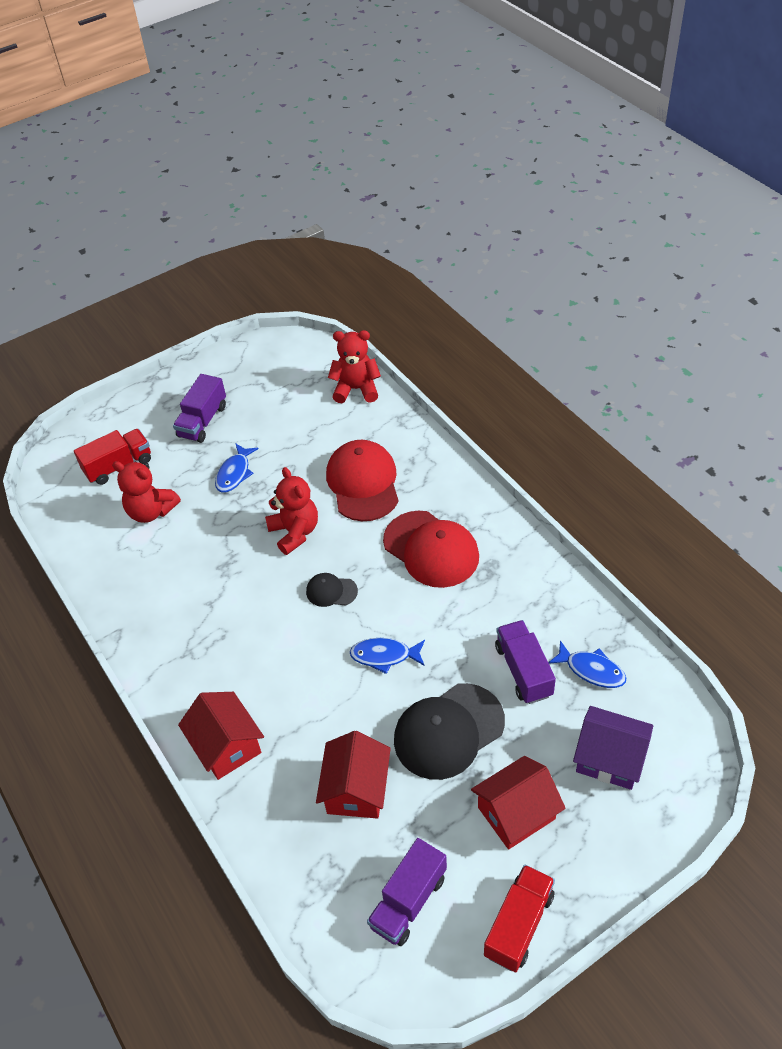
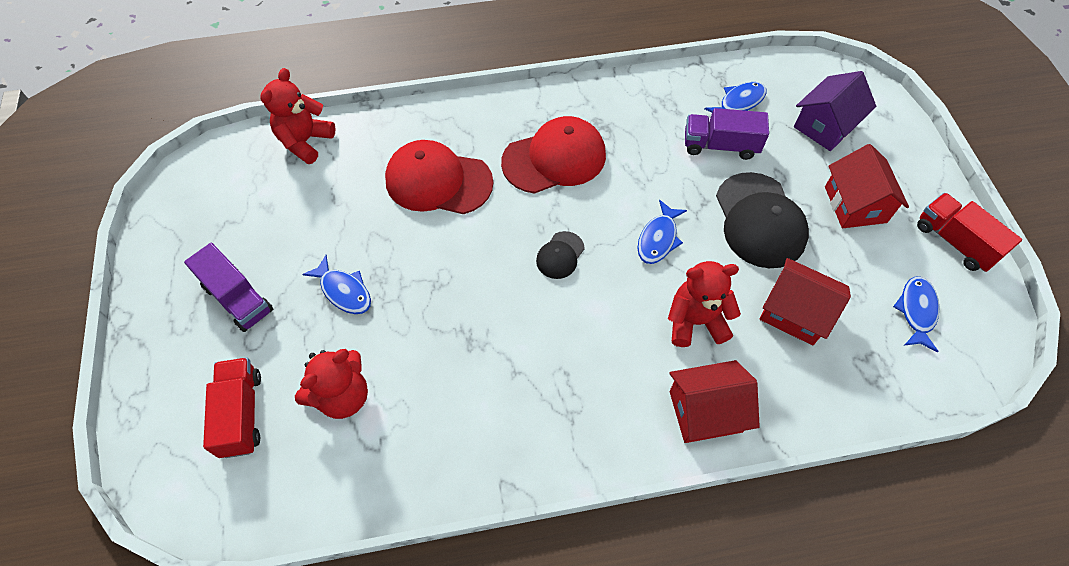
camera: 70 degrees left, 10 degrees up
(295, 532) = (465, 261): red teddy bear -> red teddy bear (695, 321)
(408, 901) = (916, 311): purple truck -> blue fish

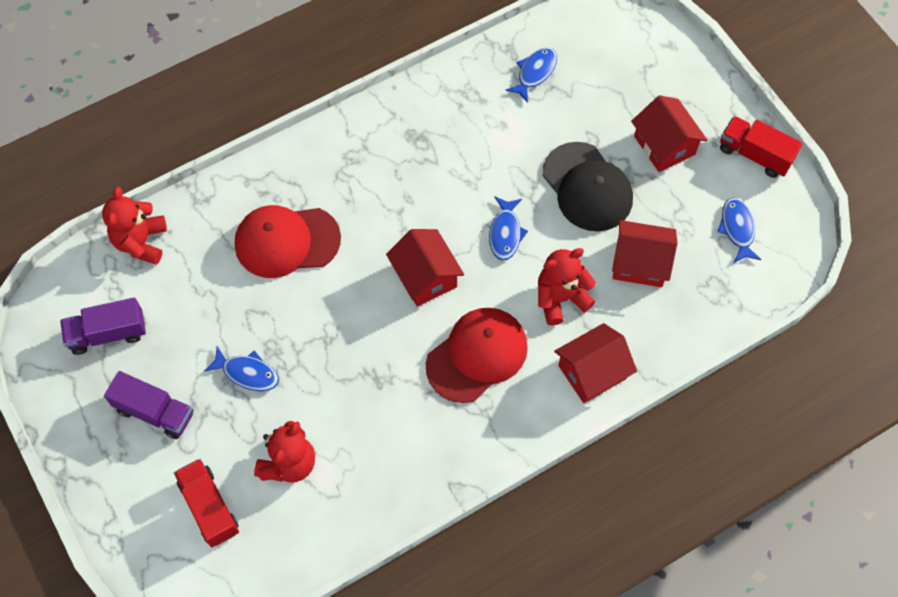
camera: 20 degrees left, 5 degrees up
(554, 158) = (385, 184): red cap -> red cap (477, 355)
(560, 255) = (425, 277): black cap -> red house
(720, 145) = (531, 123): purple truck -> purple truck (108, 333)
(825, 126) = (619, 73): purple house -> none

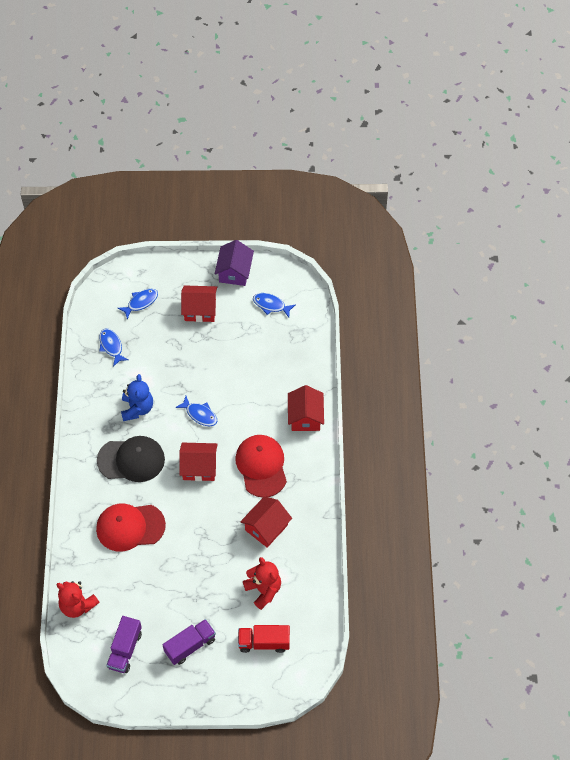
camera: 60 degrees left, 5 degrees down
(247, 373) = (197, 586): blue fish -> blue fish (141, 302)
(286, 241) = (130, 527): red cap -> red cap turned 60 degrees clockwise
(464, 153) = (137, 408): none -> blue teddy bear
(560, 298) = (255, 409): red teddy bear -> none
(587, 187) = (199, 360): black cap -> black cap (131, 460)
(639, 263) = (260, 360): red house -> red house (266, 527)
(755, 155) = (234, 272): red truck -> purple house

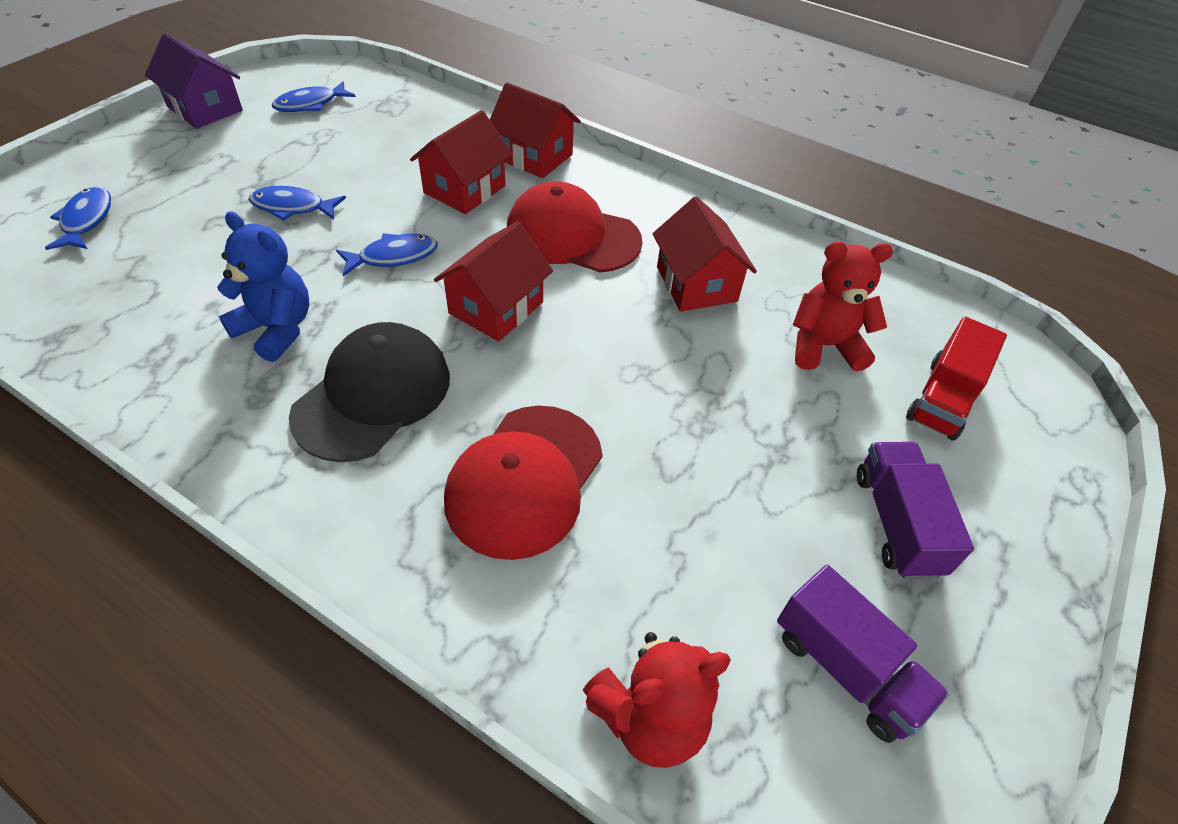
camera: 60 degrees left, 10 degrees down
(111, 346) = (103, 298): blue fish -> blue fish (293, 207)
(200, 310) = (209, 167): red house -> red house (464, 189)

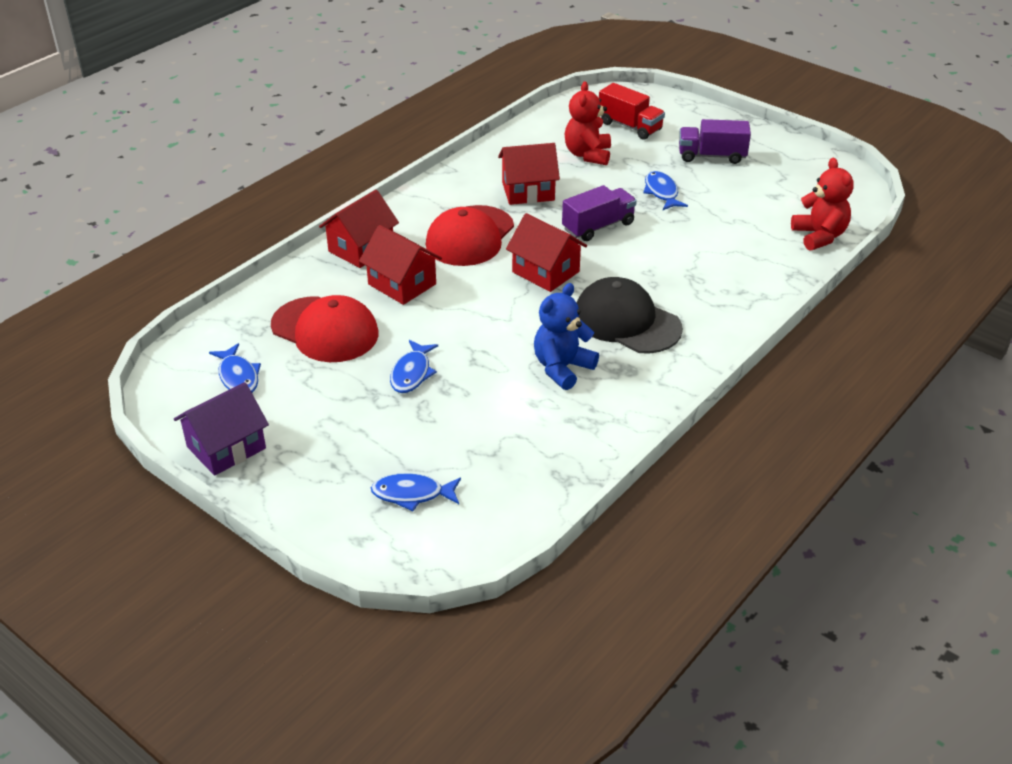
camera: 80 degrees left, 10 degrees down
(393, 257) = (485, 318): blue fish -> blue fish (662, 192)
(524, 480) = (691, 265): red cap -> red cap (325, 330)
(846, 668) = (789, 183): purple truck -> purple truck (598, 226)

